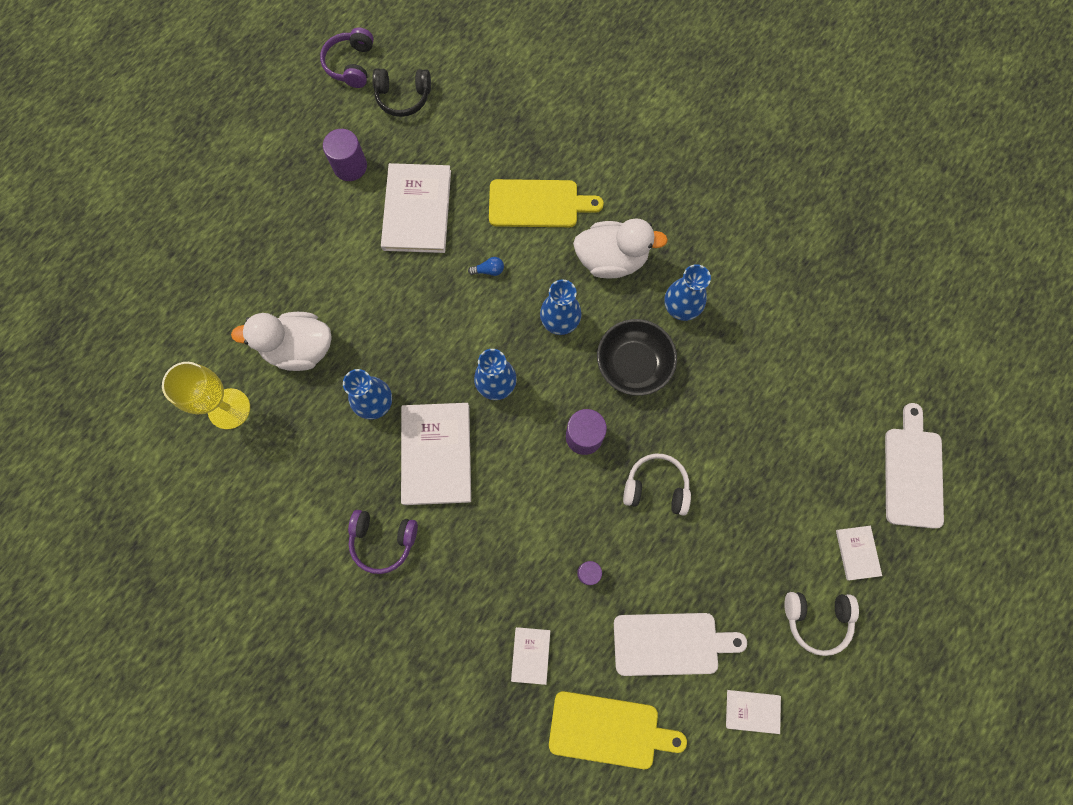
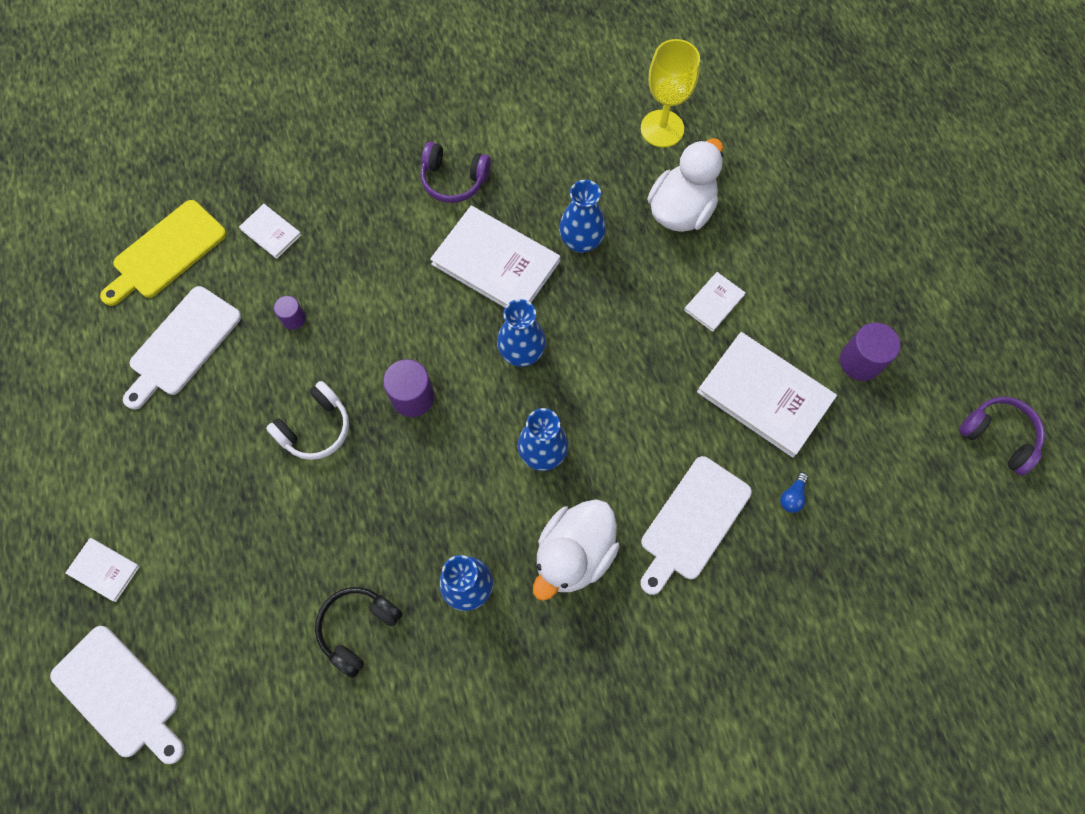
camera: 125 degrees right, 5 degrees down
(383, 540) = (454, 180): purple headphones -> purple headphones turned 120 degrees counterclockwise
(403, 97) = (920, 465): black headphones -> black headphones (358, 628)
(489, 270) = (647, 421): blue light bulb -> blue light bulb (792, 496)
(538, 204) = (693, 522): yellow cutting board -> white cutting board
(633, 364) = (446, 494): black bowl -> none
(752, 711) = (76, 371): white book -> white book (714, 302)
(816, 619) = (89, 483): white headphones -> none

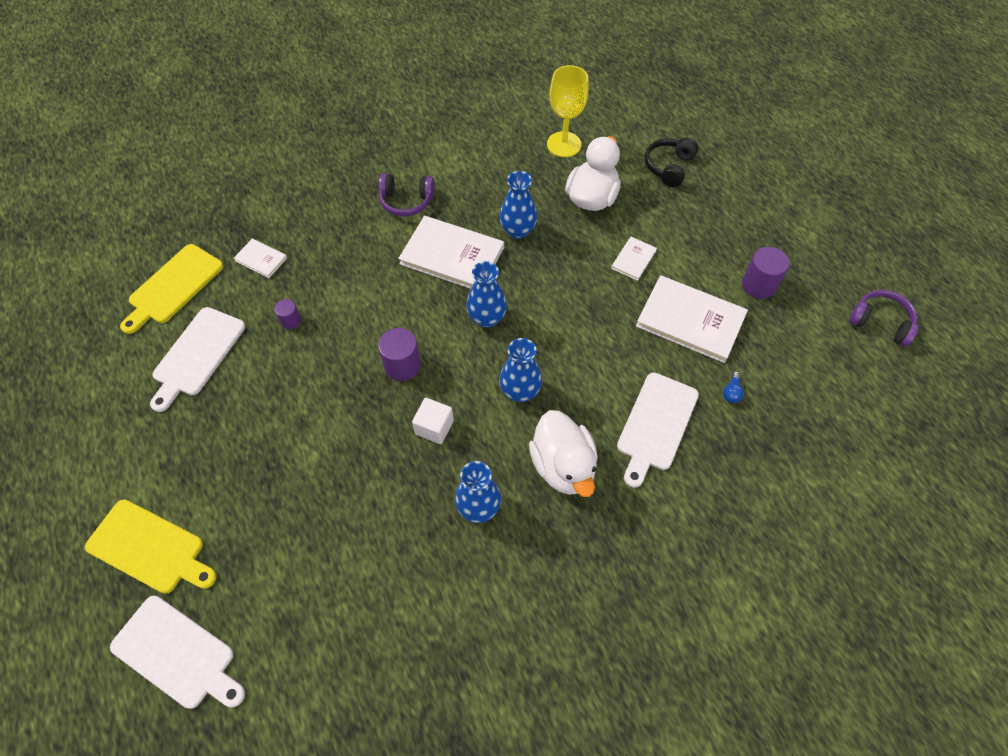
camera: 10 degrees left, 10 degrees down
(104, 570) = (150, 548): white book -> yellow cutting board
(316, 428) = (323, 402): white headphones -> none
(358, 628) = (388, 558): black headphones -> black headphones (669, 167)
(436, 481) = (434, 427): none -> white cube
(574, 554) = (563, 466): white duck -> white duck turned 45 degrees counterclockwise

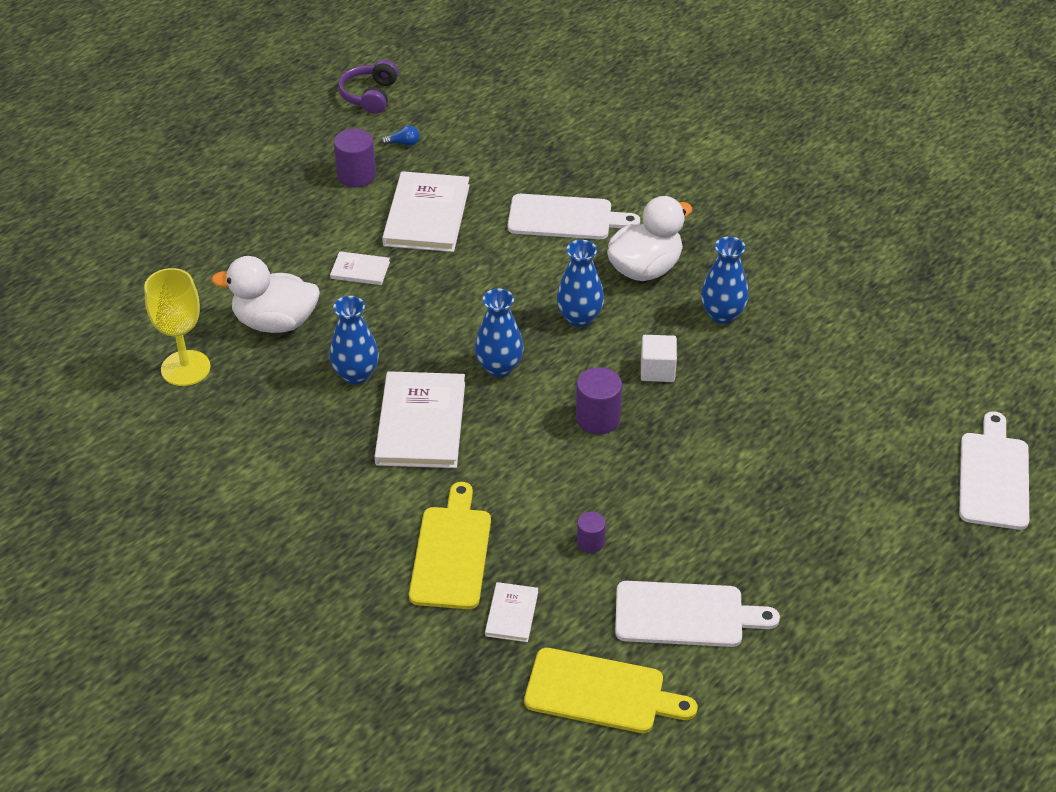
camera: 110 degrees left, 15 degrees down
(150, 548) = (922, 546): yellow cutting board -> yellow cutting board (451, 553)
(406, 201) = (347, 496): purple headphones -> none
(669, 167) = (197, 267): black headphones -> none
(731, 392) = (501, 176): blue light bulb -> blue light bulb (403, 143)

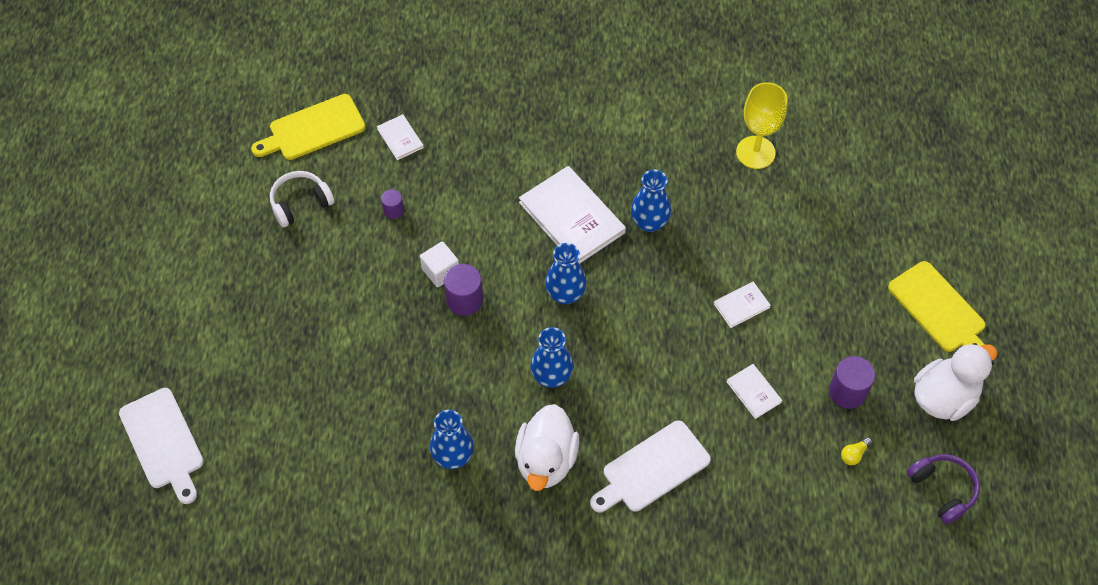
camera: 140 degrees right, 15 degrees up
(275, 322) = (744, 223): white duck -> white duck (944, 397)
(403, 143) = (854, 454): blue light bulb -> yellow light bulb
(427, 215) = (753, 392): white book -> white book, size x0.49
(451, 553) = (468, 149): yellow cutting board -> yellow cutting board (939, 310)
(657, 370) = (458, 369): white cube -> white cube (440, 271)
(685, 615) = (300, 203): white cutting board -> white headphones

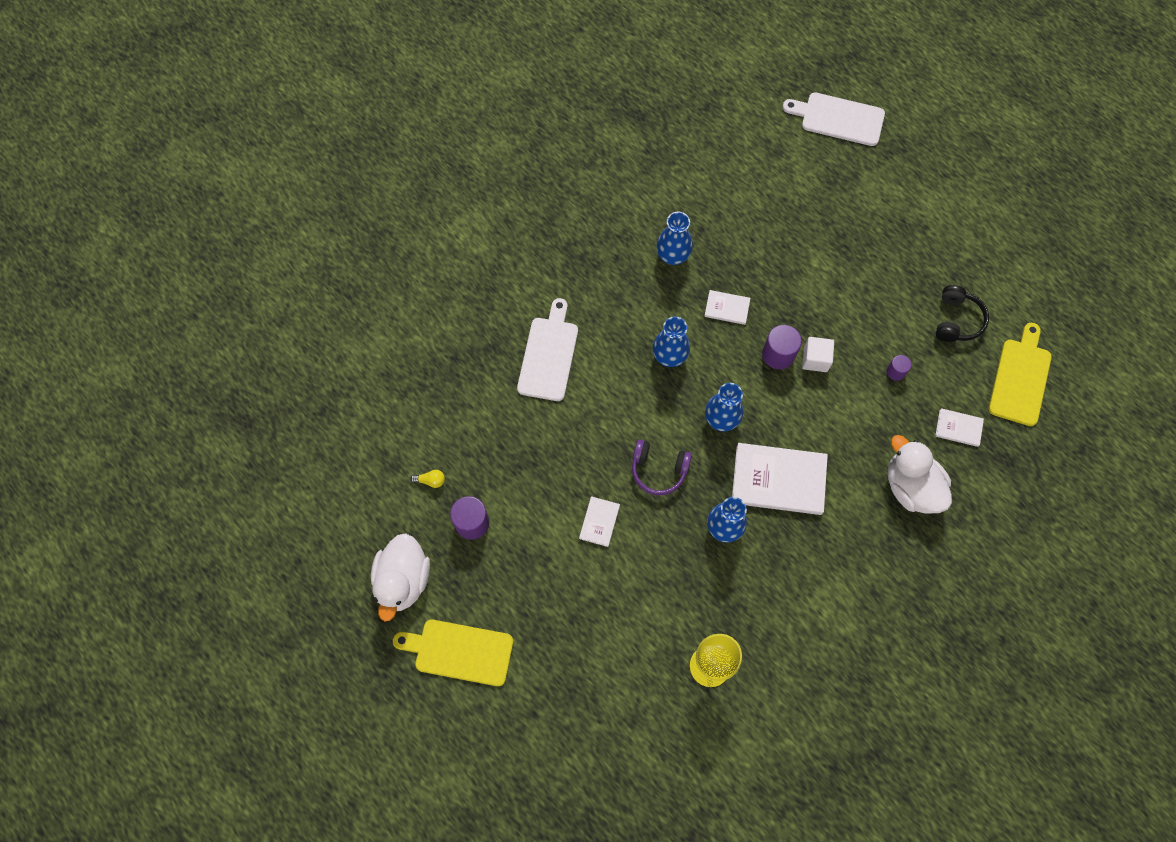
camera: 135 degrees right, 10 degrees up
(300, 203) = (956, 320): white headphones -> black headphones
(546, 460) = (617, 302): white duck -> white duck (911, 487)
(753, 392) = (533, 464): white book -> white book (727, 308)
(854, 454) = (431, 480): yellow light bulb -> yellow light bulb turned 90 degrees clockwise
(942, 490) = (353, 508): purple headphones -> purple headphones (658, 470)

